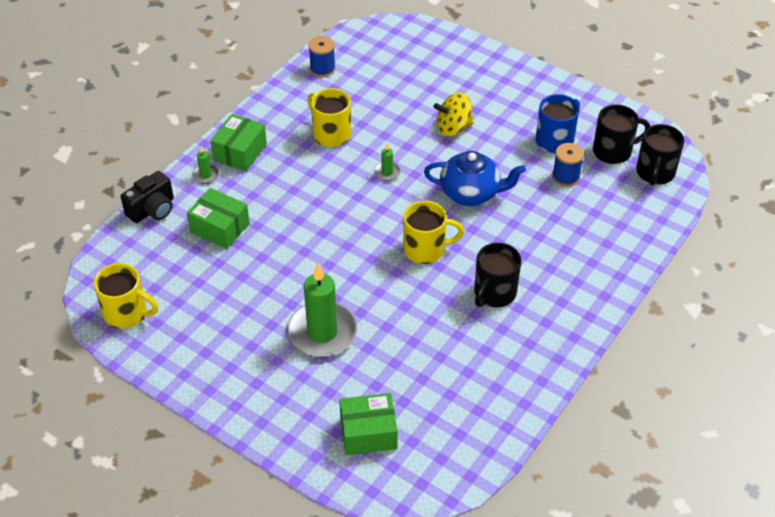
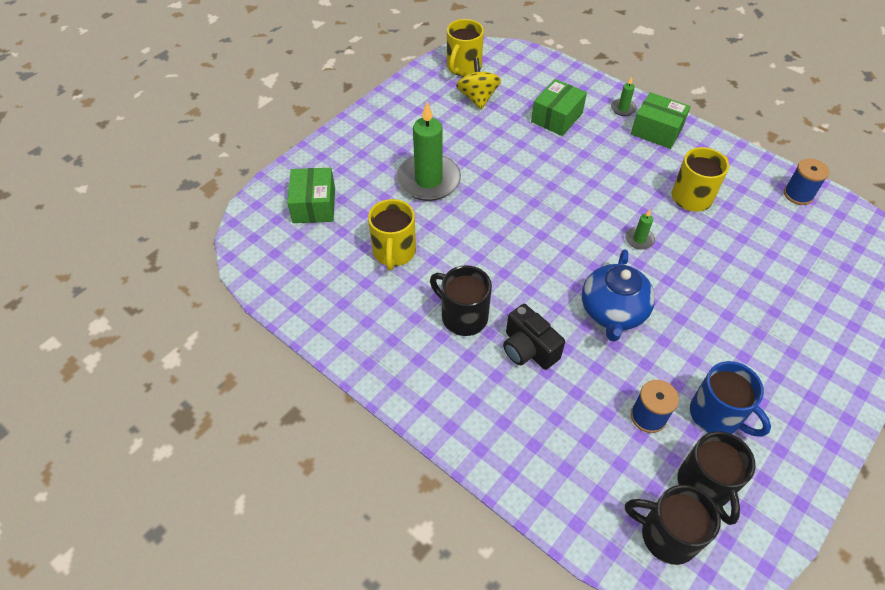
camera: 95 degrees right, 5 degrees up
(152, 210) = (577, 78): black camera -> black camera (528, 349)
(425, 249) = (527, 263): yellow mug -> yellow mug (394, 252)
(453, 128) = (721, 306): yellow spinning top -> yellow spinning top (477, 98)

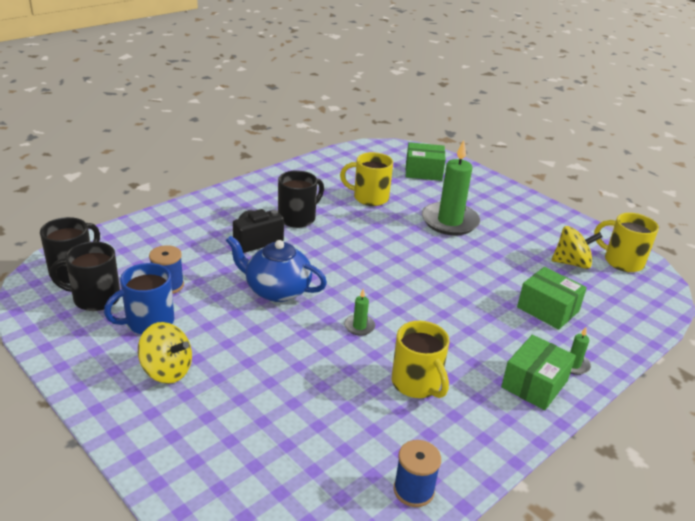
camera: 95 degrees right, 20 degrees down
(773, 376) = (167, 370): none -> yellow spinning top

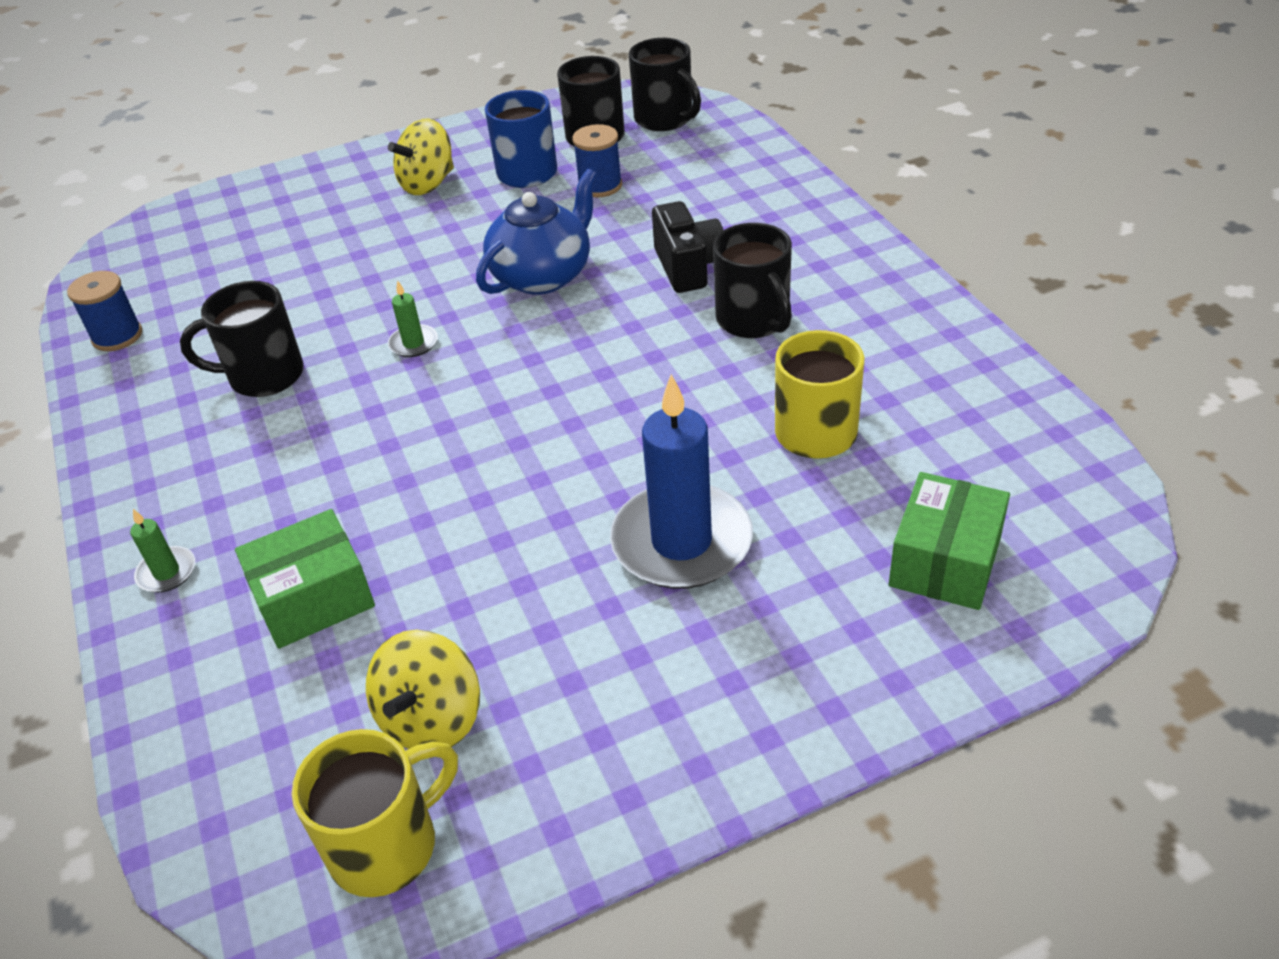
camera: 115 degrees right, 10 degrees up
(417, 384) = (263, 376): yellow mug -> black mug
(450, 221) = (681, 542): green candle -> blue candle
(534, 384) = (169, 503): green box -> none

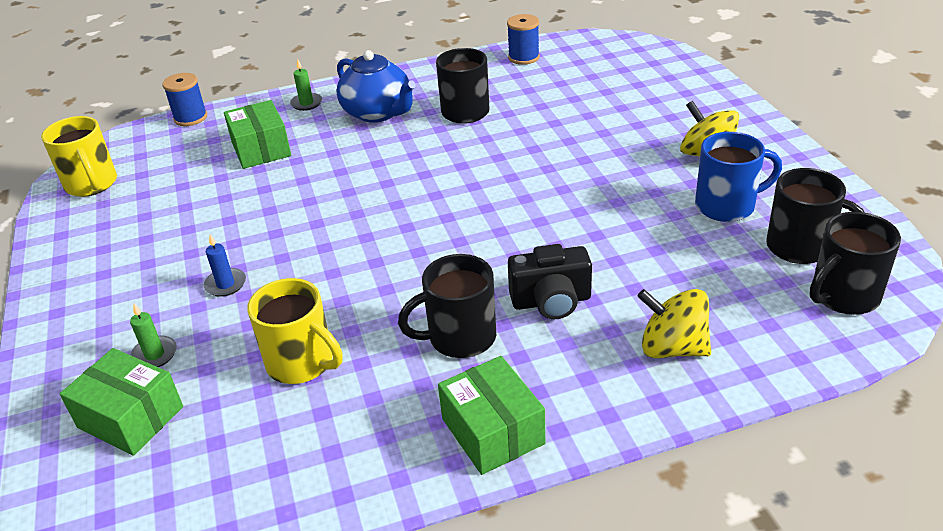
camera: 95 degrees right, 5 degrees down
(413, 343) = (482, 164): green candle -> green candle (154, 354)
(432, 719) = (154, 192): yellow spinning top -> yellow spinning top (672, 348)
(543, 275) = (555, 219): blue teapot -> blue teapot (378, 113)
(600, 186) = (699, 249): blue spool -> blue spool (190, 118)
(681, 542) = (225, 284): blue candle -> blue candle, size x0.43
(877, 285) = (492, 431): none -> green box

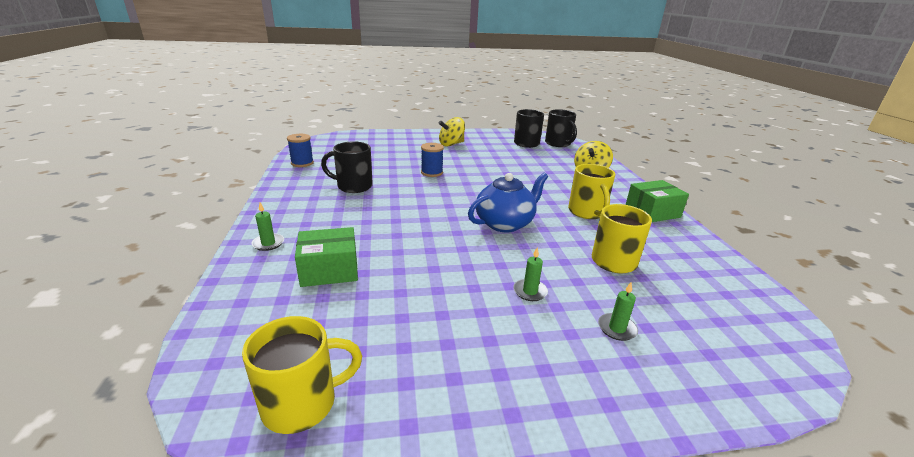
camera: 85 degrees left, 10 degrees down
(131, 417) = (688, 338): green box -> none
(190, 118) = (212, 317): blue spool -> blue spool (432, 172)
(225, 284) = (530, 291): blue candle -> green candle
(378, 113) = (322, 214): blue teapot -> blue teapot (505, 223)
(460, 338) = (587, 212): black mug -> yellow mug
(551, 301) = (558, 188): black camera -> none
(727, 206) = (494, 148): blue mug -> none

